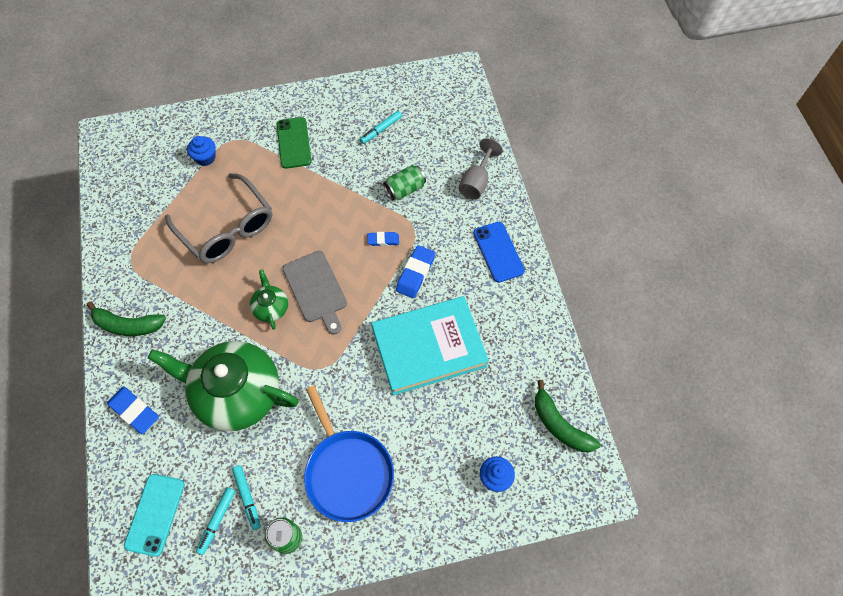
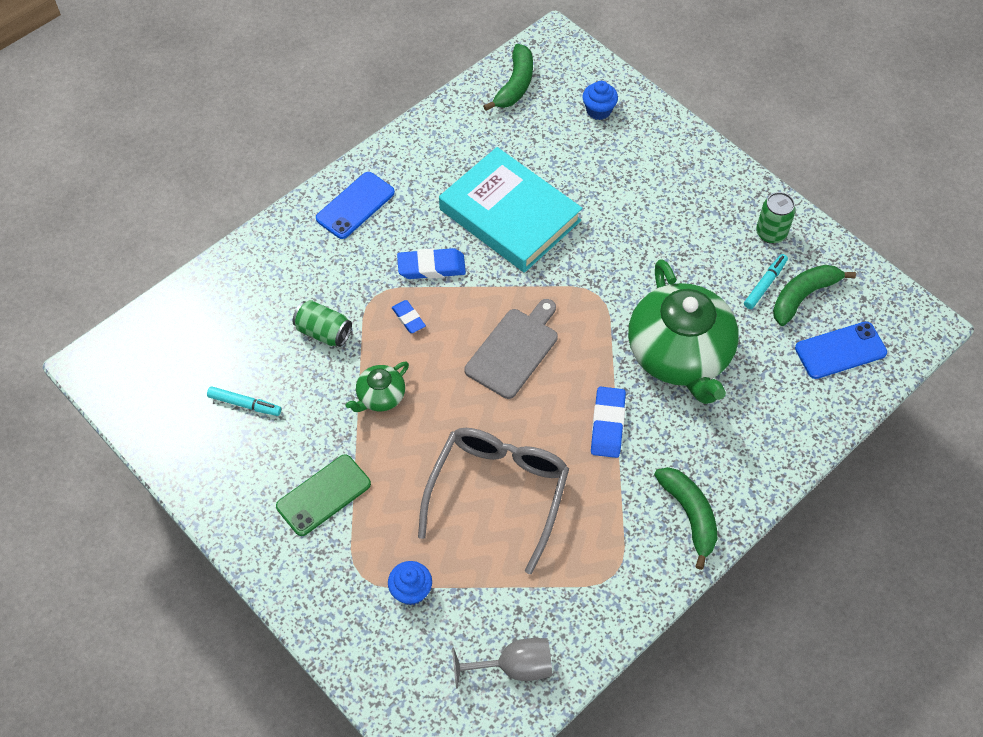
camera: 120 degrees left, 5 degrees down
(134, 411) = (769, 438): blue eraser -> blue eraser (607, 424)
(155, 514) = (840, 350): turquoise phone -> blue phone
(217, 521) = (803, 296): turquoise marker -> green banana
(271, 307) = (565, 381): green teapot -> green teapot (380, 396)
(347, 472) = (679, 219): blue pan -> none
(476, 182) = (270, 266): grey goblet -> grey goblet (514, 667)

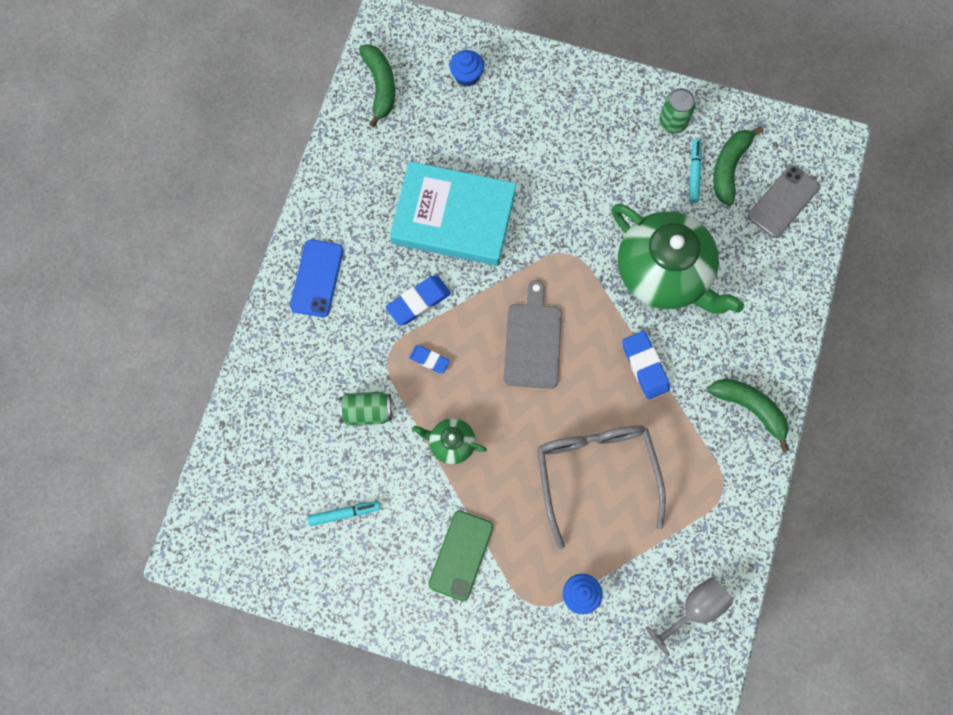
camera: 30 degrees left, 15 degrees up
(380, 396) = (451, 443): green teapot -> green teapot turned 90 degrees clockwise
(840, 350) = (783, 201): blue phone -> grey phone

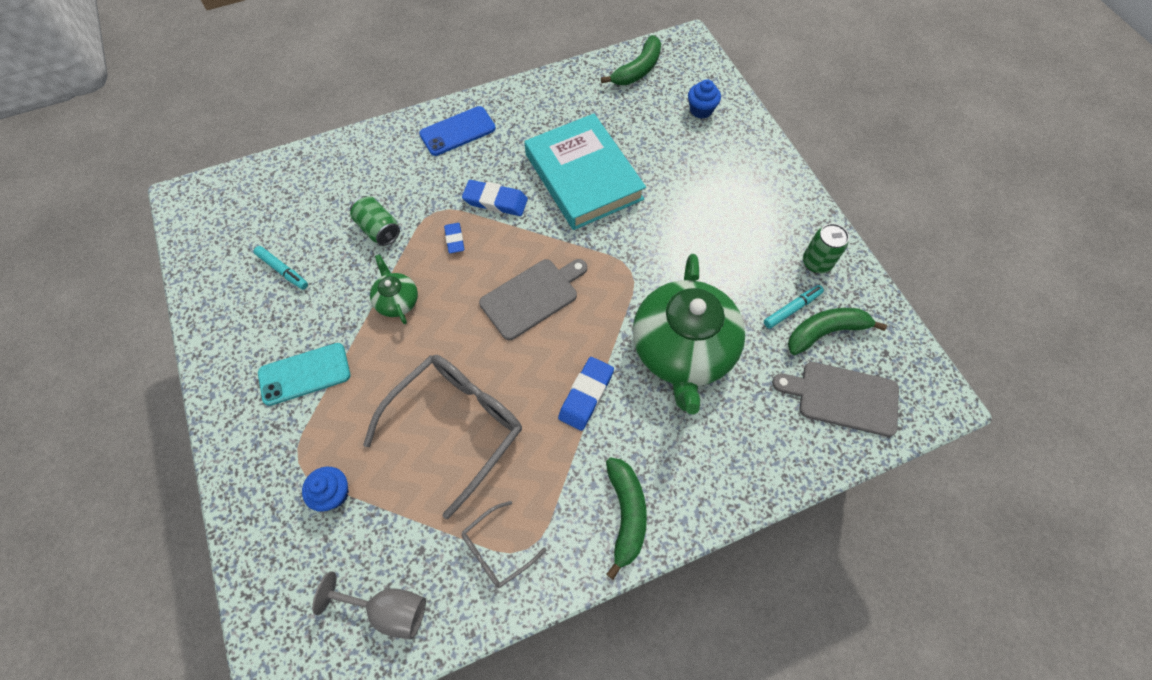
camera: 50 degrees right, 10 degrees down
(461, 555) = (304, 374): green phone -> turquoise phone
(708, 510) = (497, 549): none -> grey glasses
(783, 201) = (843, 397): grey phone -> grey cutting board

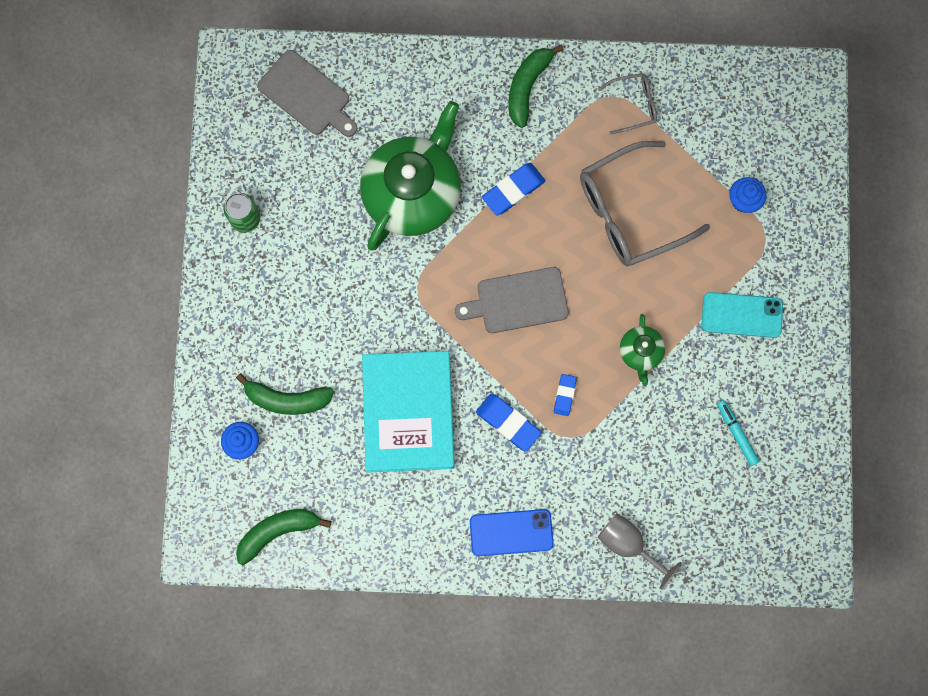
camera: 155 degrees left, 15 degrees up
(378, 229) = (633, 441): green can -> none
(388, 609) = (726, 99): grey goblet -> grey goblet (628, 544)
(792, 309) = (297, 186): turquoise marker -> none
(825, 332) = (282, 153): green banana -> green banana (287, 399)

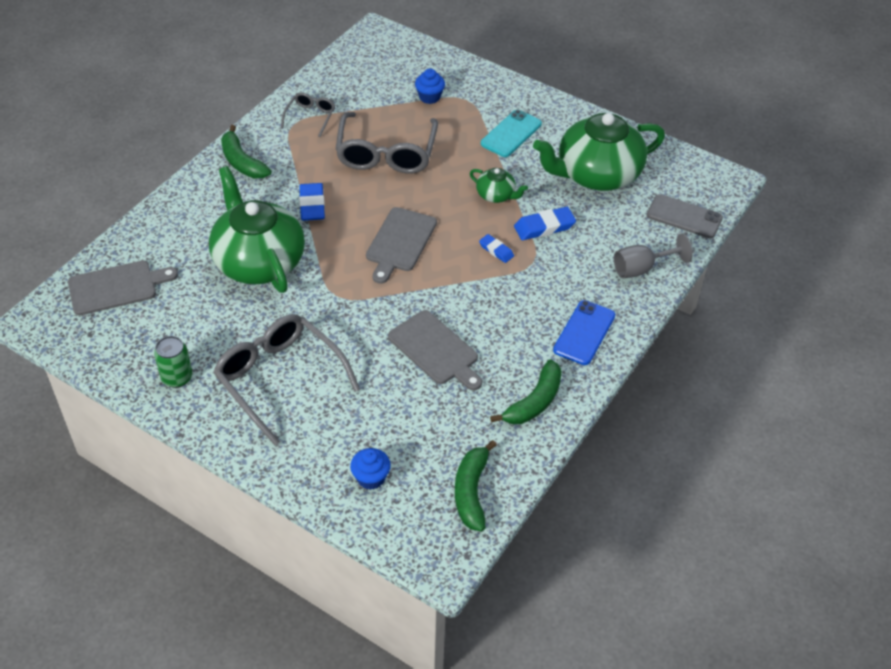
camera: 60 degrees left, 30 degrees down
(287, 399) = (358, 426): green banana -> green banana (534, 402)
(295, 303) = (279, 379): none -> grey glasses
(408, 413) = (435, 350): turquoise book -> grey cutting board
(508, 422) = (492, 293): blue eraser -> blue eraser (544, 227)
(730, 550) = (684, 217): none -> grey phone
(736, 433) = (597, 174): turquoise marker -> green teapot

